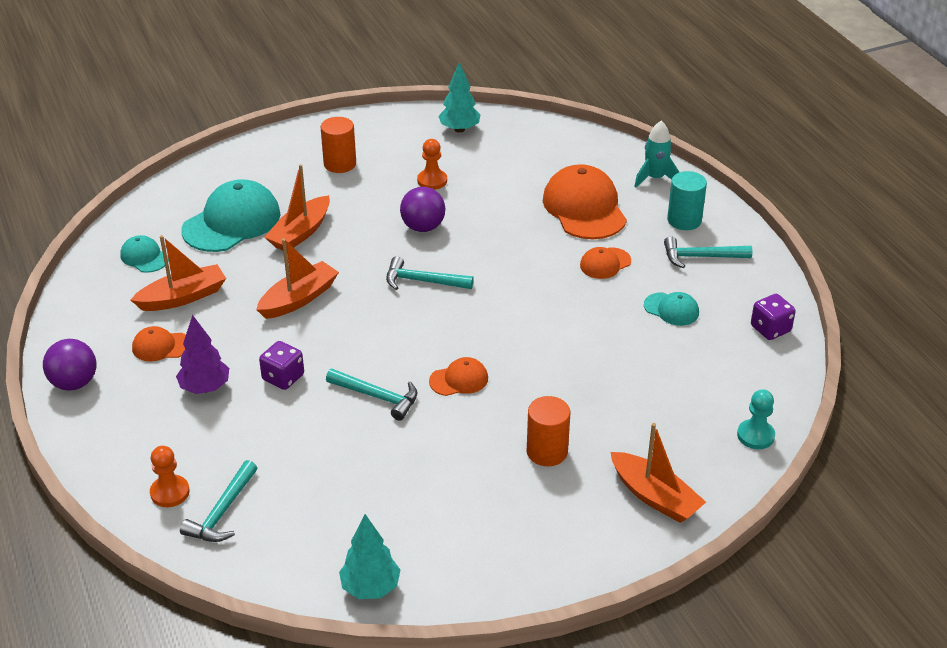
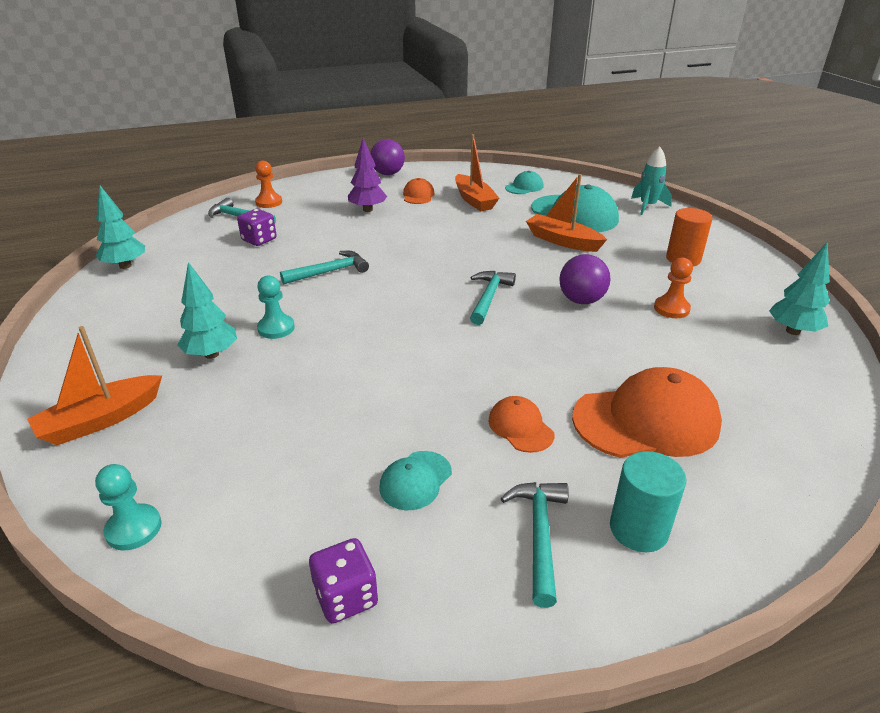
camera: 95 degrees right, 5 degrees down
(283, 377) = (369, 235): purple dice -> purple dice (259, 240)
(299, 299) = (467, 240): orange boat -> none
(377, 397) = (329, 272): turquoise hammer -> turquoise hammer turned 150 degrees counterclockwise
(459, 380) = (336, 311): orange cap -> none
(496, 416) = (276, 328): none -> turquoise pawn
(547, 452) = (211, 354): orange cylinder -> turquoise tree
(655, 178) = (752, 508): turquoise rocket -> turquoise rocket (647, 206)

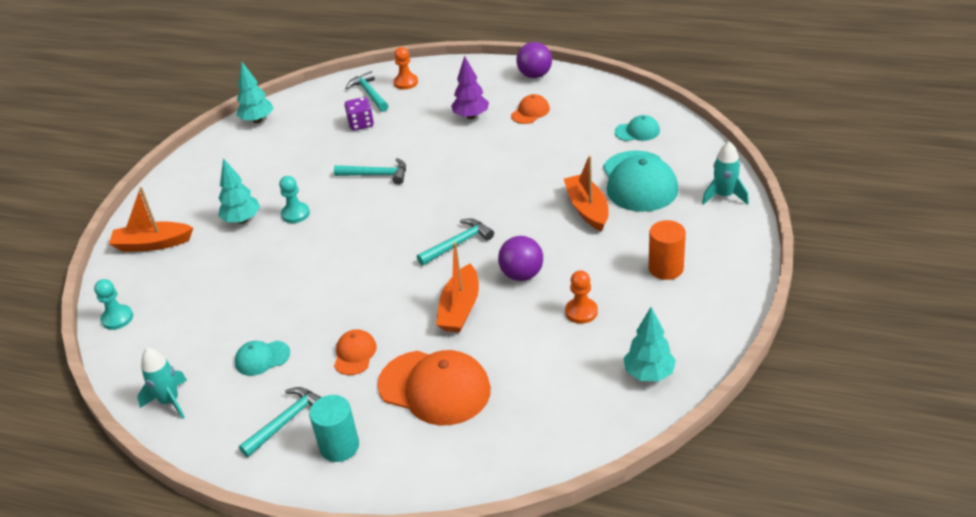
camera: 40 degrees right, 5 degrees up
(346, 597) = (169, 401): purple dice -> turquoise rocket
(474, 200) = (571, 134): orange boat -> orange boat (460, 309)

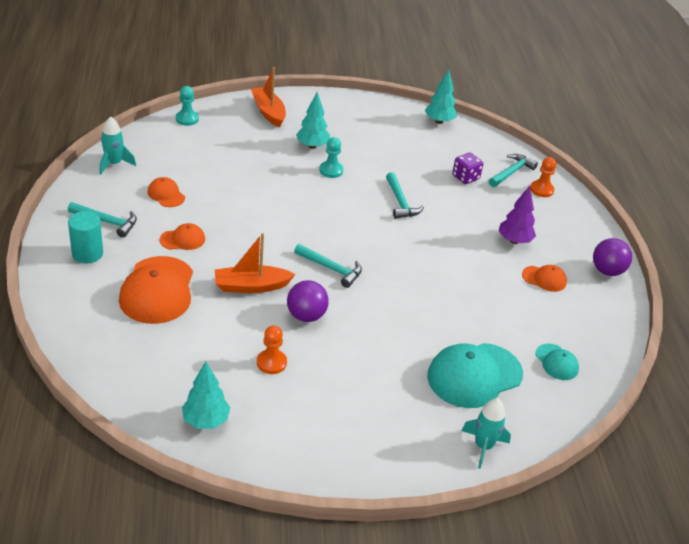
camera: 60 degrees right, 0 degrees up
(262, 358) = (166, 194): turquoise cap -> orange cap
(587, 209) = (414, 344): orange boat -> none
(666, 268) = (351, 414): orange cylinder -> none

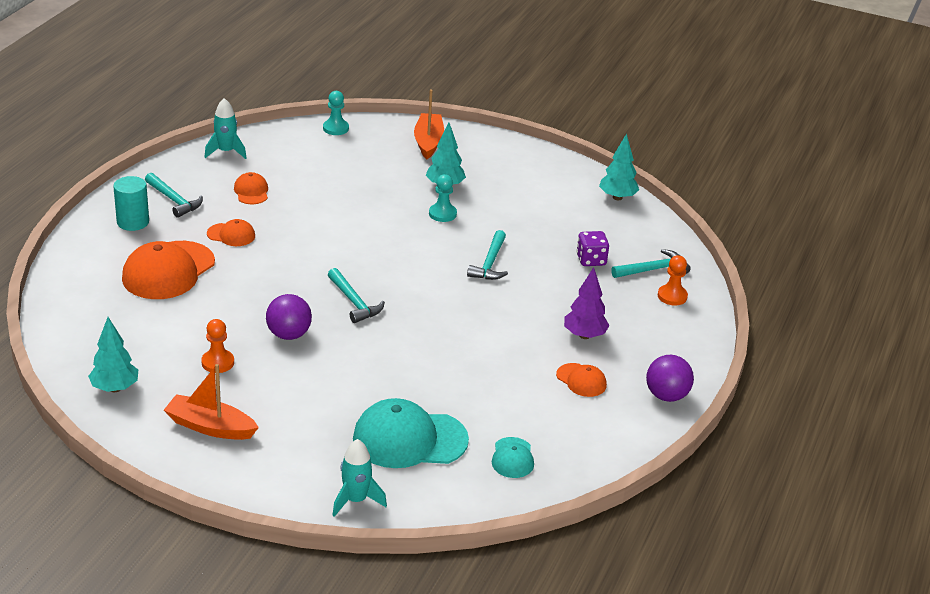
camera: 30 degrees right, 5 degrees down
(251, 286) = (259, 294): orange boat -> orange boat (210, 427)

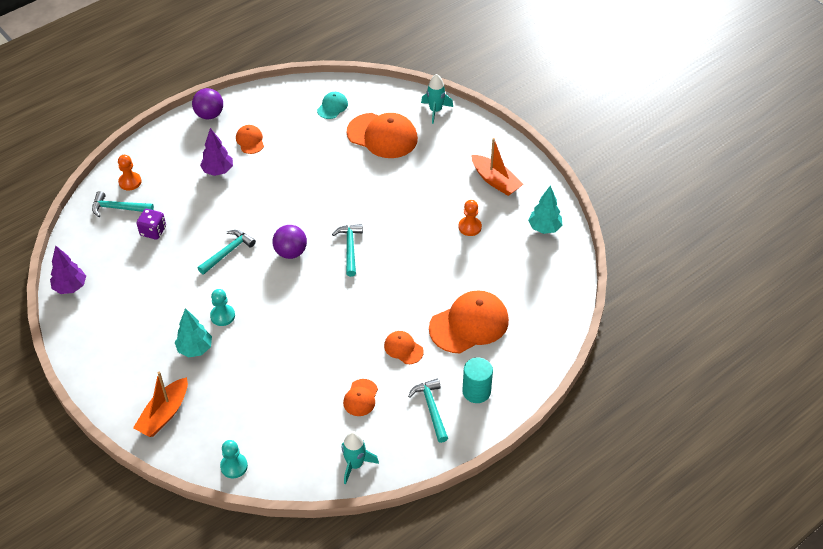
camera: 150 degrees left, 15 degrees up
(289, 335) = (411, 235): purple ball -> purple ball (291, 252)
(409, 439) = (382, 136): turquoise cap -> orange cap
(617, 197) = (70, 287): turquoise tree -> purple tree

